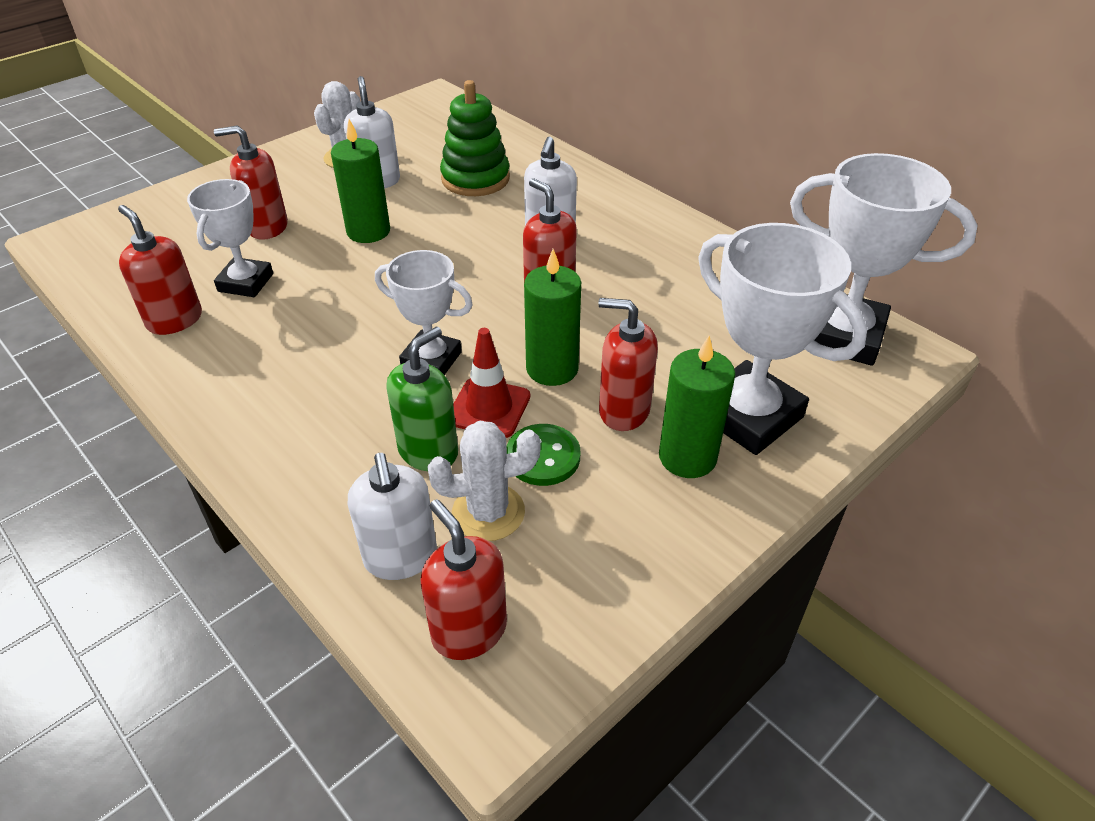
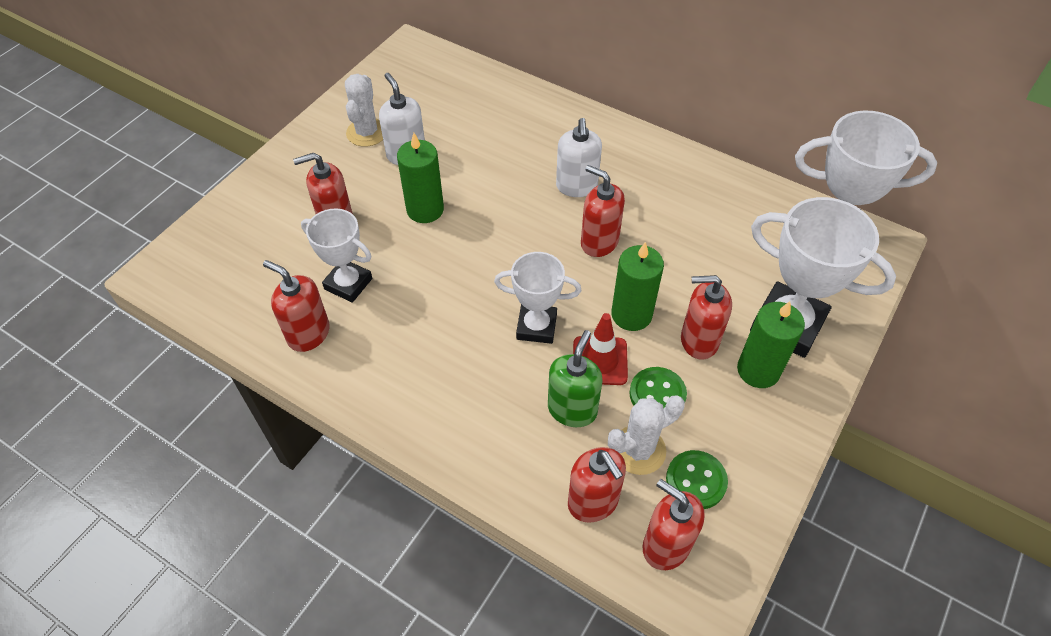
camera: 15 degrees left, 10 degrees up
(246, 282) = (348, 284): white trophy -> white trophy turned 60 degrees counterclockwise
(400, 557) = (593, 502): white soap dispenser -> red soap dispenser
(475, 179) = (489, 136): green stacking toy -> none
(546, 563) = (696, 481): none -> green button

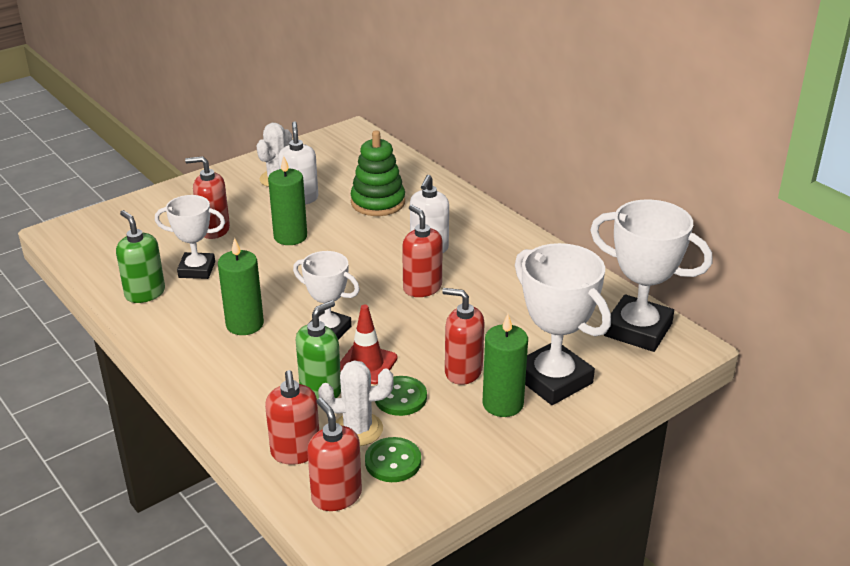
camera: 20 degrees right, 20 degrees down
(308, 334) = (145, 293): red soap dispenser -> green soap dispenser
(348, 284) = (197, 269): white trophy -> white trophy turned 45 degrees counterclockwise
(491, 139) = (378, 202): none -> green stacking toy
(631, 314) = (416, 341): green candle -> green candle (245, 324)

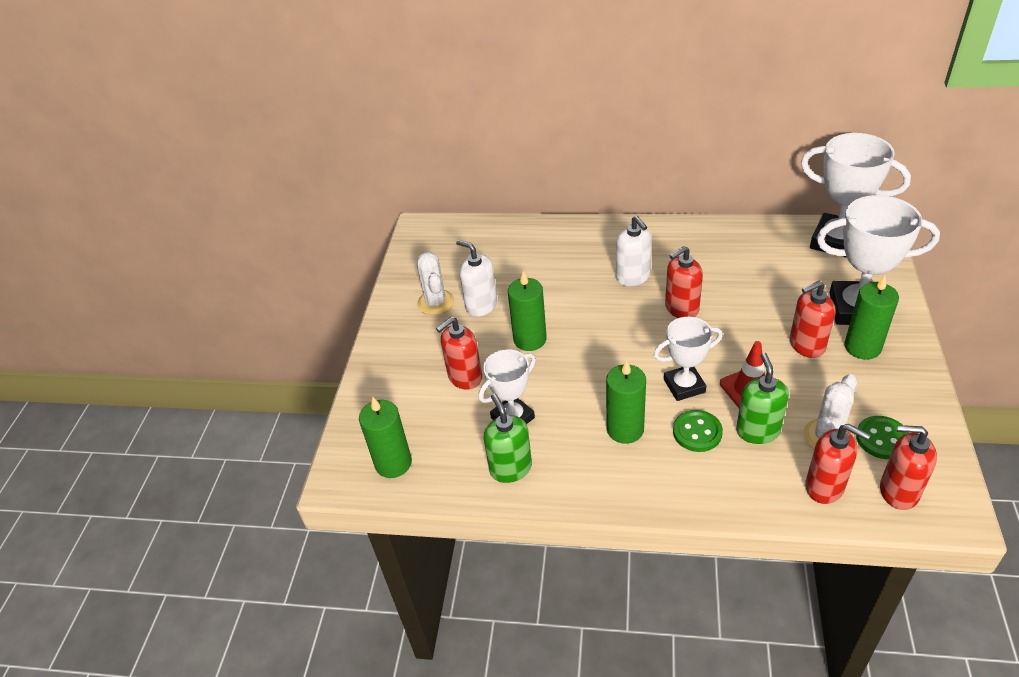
camera: 40 degrees left, 10 degrees up
(96, 244) = (393, 463): none -> green candle
(145, 293) = (510, 468): green soap dispenser -> green soap dispenser turned 60 degrees clockwise
(378, 202) = (540, 269): green stacking toy -> none
(400, 398) = (808, 393): green button -> green button (697, 432)
(422, 288) = (681, 309): red soap dispenser -> red soap dispenser turned 45 degrees counterclockwise
(638, 330) = (837, 241): white trophy -> white trophy turned 45 degrees clockwise

